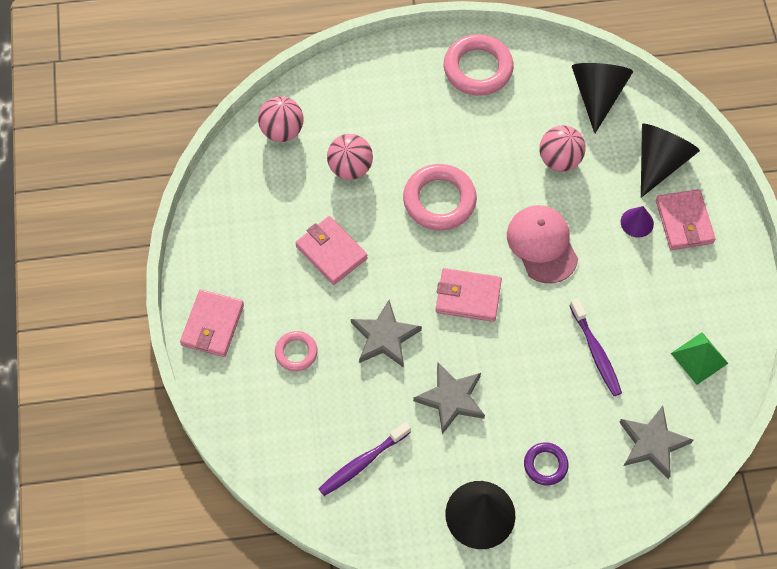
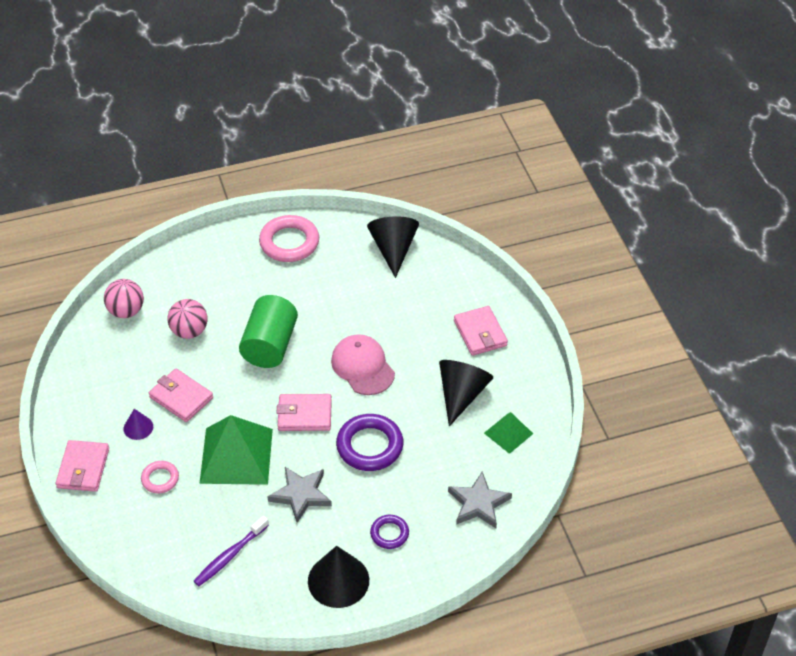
camera: 10 degrees left, 15 degrees down
(385, 337) = (236, 456): grey star -> green pyramid
(439, 200) = (270, 345): pink ring -> green cylinder
(537, 349) = (369, 446): none -> purple ring
(559, 160) = (368, 301): pink ball -> none
(596, 352) = (420, 441): purple toothbrush -> none
(637, 222) = (440, 339): purple cone -> purple cone (138, 427)
(659, 162) = (453, 292): black cone -> black cone (461, 394)

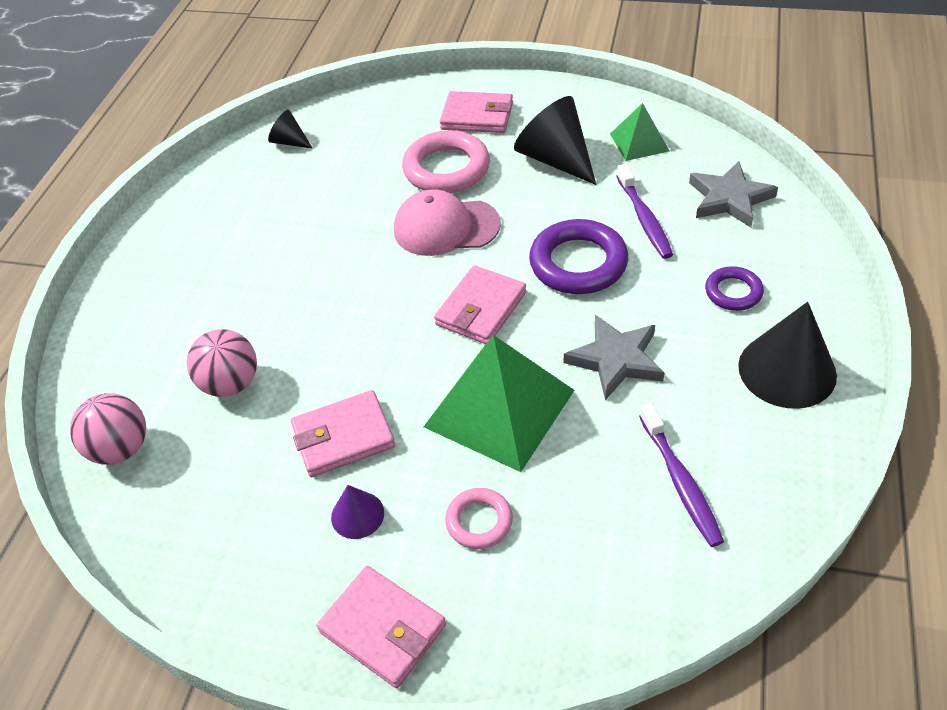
camera: 55 degrees left, 0 degrees up
(270, 345) = (334, 304): green cylinder -> none
(289, 242) = (184, 226): pink ring -> pink ring (446, 169)
(393, 249) = (290, 142): black cone -> black cone, size x0.52
(430, 464) = (644, 219): none -> purple toothbrush

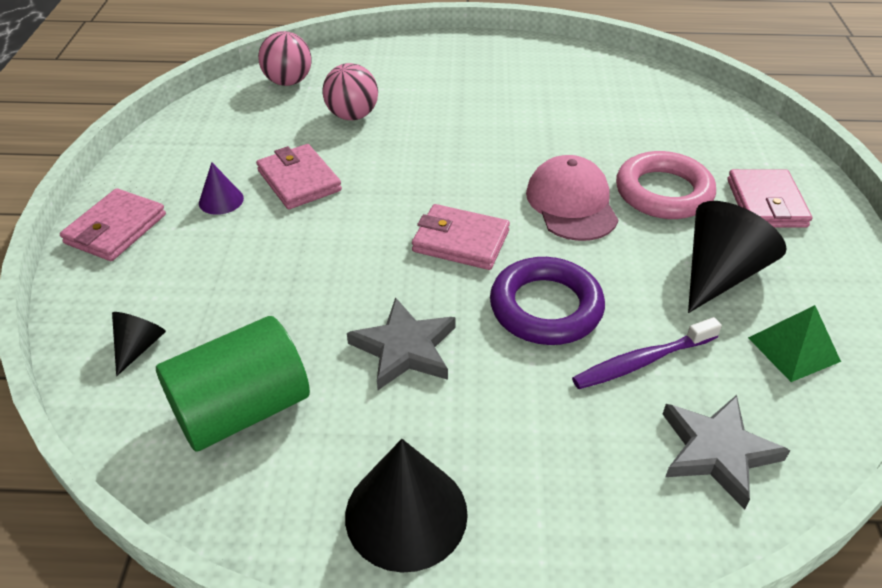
camera: 75 degrees right, 5 degrees down
(290, 142) = (658, 90): black cone -> black cone (139, 347)
(479, 521) = (208, 269): pink ring -> none
(499, 408) = (334, 268): green pyramid -> none
(680, 482) = (242, 410): purple toothbrush -> green cylinder
(733, 292) = (532, 456): purple ring -> none

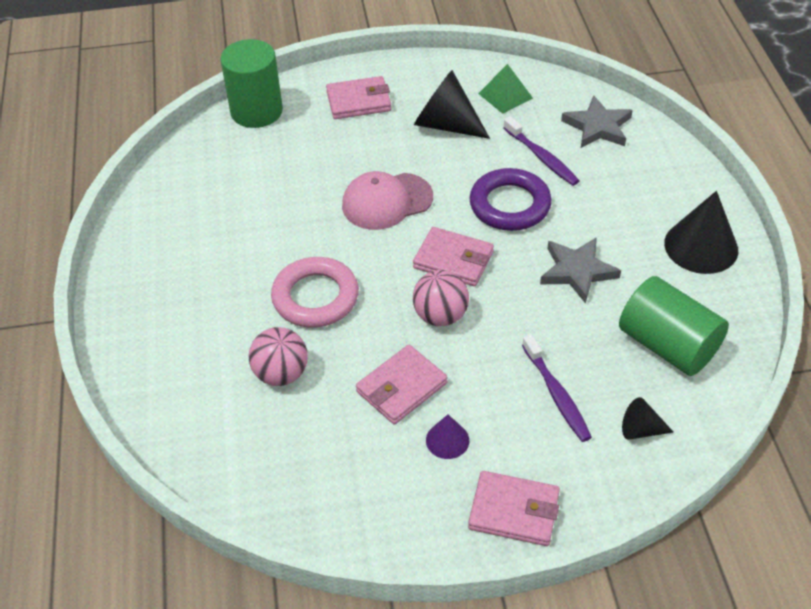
camera: 100 degrees left, 5 degrees up
(227, 287) = (556, 394): none -> purple toothbrush
(288, 82) = (218, 451): pink ball -> pink ball (440, 316)
(460, 241) = (453, 260): pink wallet -> pink wallet turned 75 degrees counterclockwise
(663, 192) = (358, 152): pink ring -> pink ring (315, 297)
(741, 127) = (256, 111): none -> green cylinder

